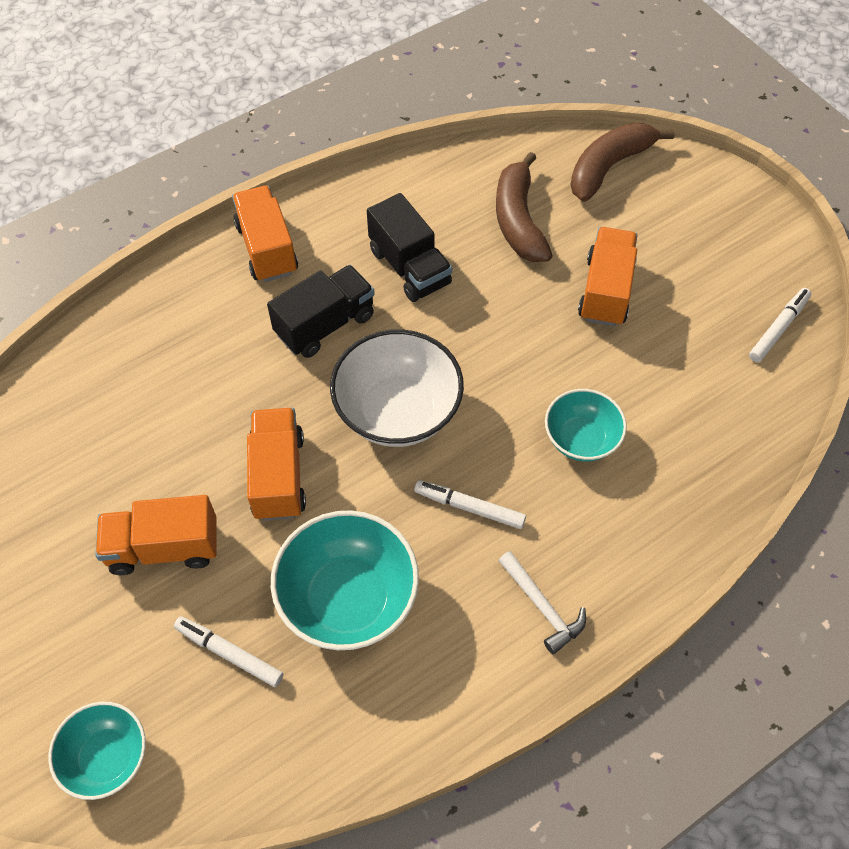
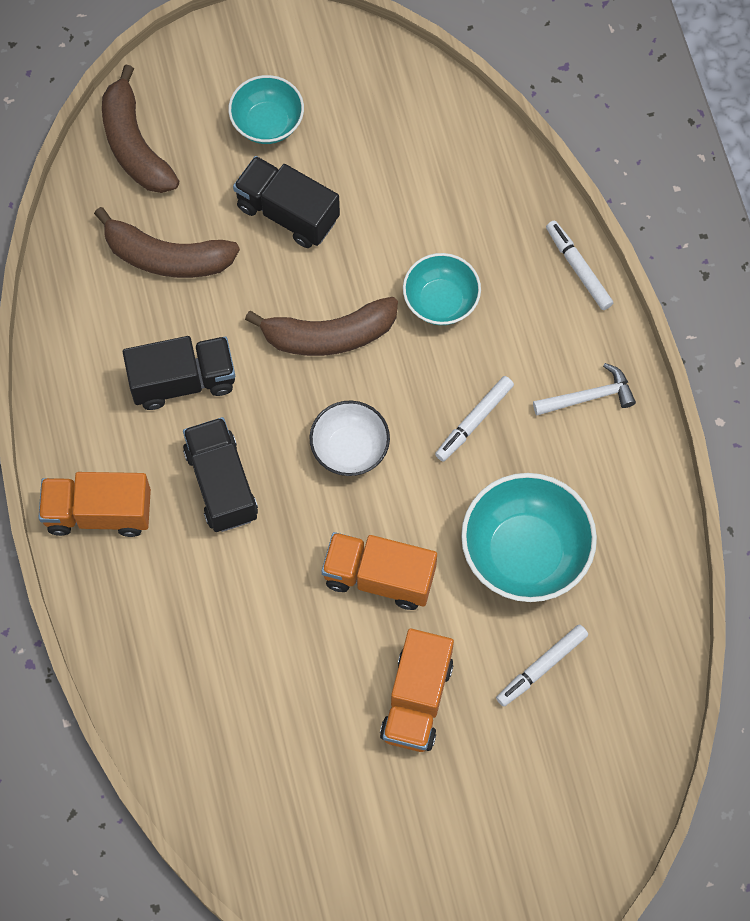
camera: 70 degrees left, 10 degrees up
(107, 758) = (600, 792): turquoise bowl -> turquoise bowl (267, 123)
(398, 411) = (350, 449): white bowl -> white bowl, size x0.61
(502, 359) = (329, 335): none -> brown banana
(605, 291) = (287, 213): orange truck -> black truck
(778, 328) = (390, 85): white marker -> white marker (578, 268)

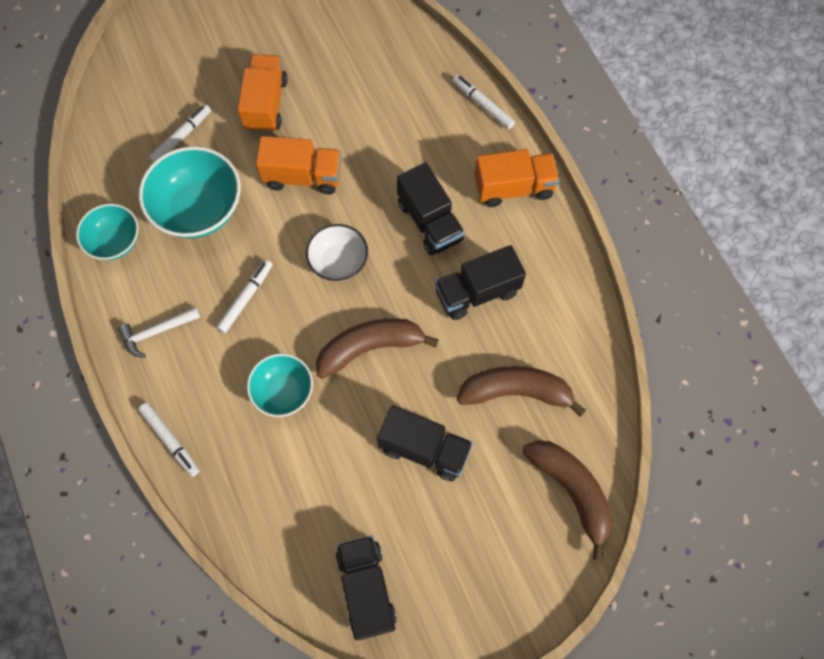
camera: 170 degrees right, 0 degrees up
(108, 646) = (482, 105): none -> white marker
(267, 123) = (460, 534): turquoise bowl -> turquoise bowl (115, 242)
(378, 88) = (366, 589): none -> black truck

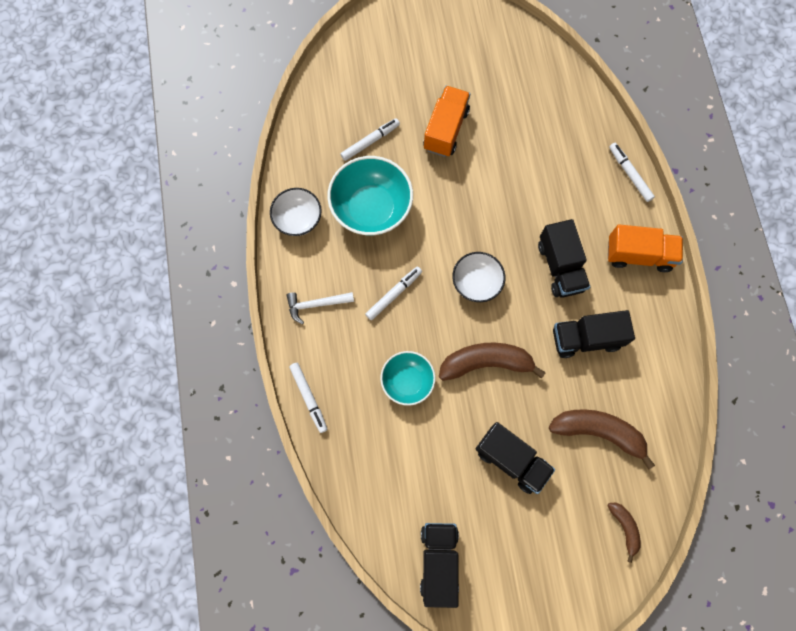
camera: 15 degrees right, 5 degrees up
(115, 242) = (298, 219): turquoise bowl -> white bowl
(303, 176) = (463, 201): orange truck -> none
(571, 491) = (624, 528): brown banana -> brown banana, size x0.54

